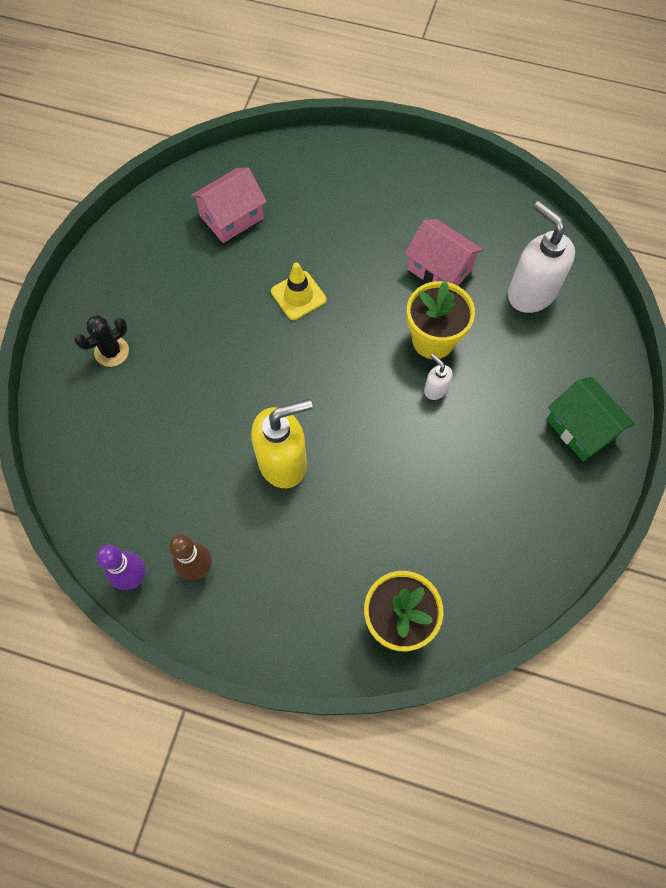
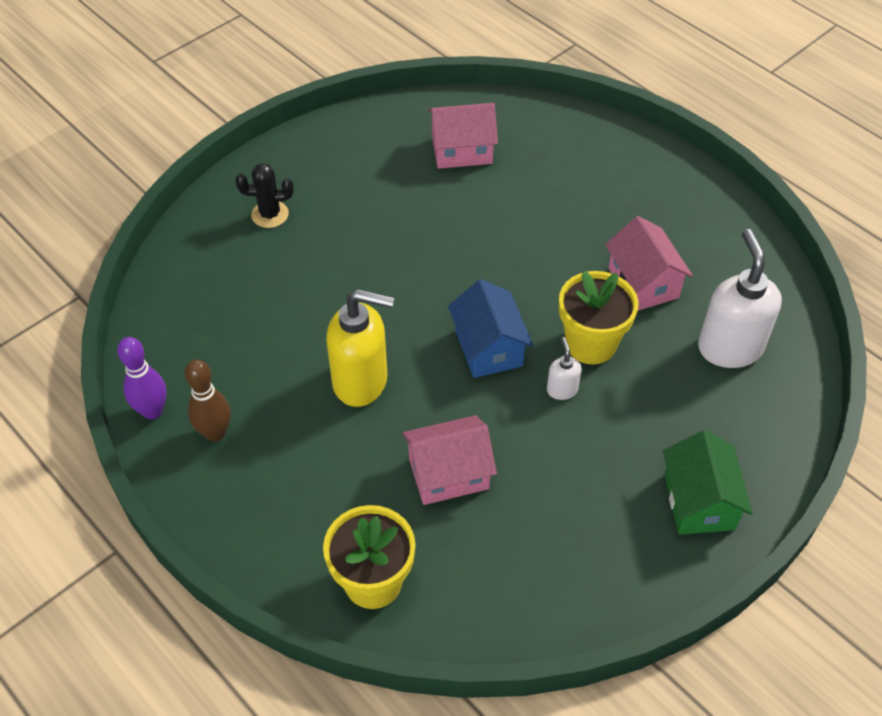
camera: 30 degrees right, 15 degrees down
(298, 295) = (479, 244): yellow traffic cone -> none
(361, 382) = (488, 347): none -> blue house
(397, 503) = (448, 473): none -> pink house

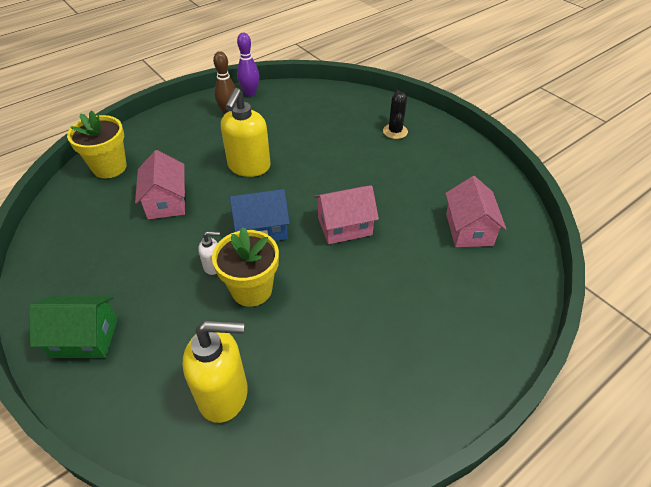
camera: 95 degrees right, 5 degrees down
(643, 283) = (310, 337): pink house -> pink house (344, 226)
(729, 347) = (224, 394): white soap dispenser -> yellow soap dispenser

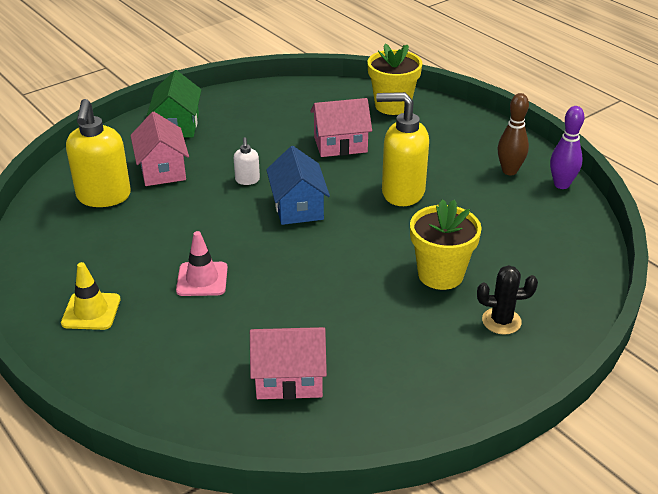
camera: 90 degrees right, 10 degrees down
(251, 289) = (214, 205): yellow flower pot -> yellow flower pot (440, 274)
(344, 226) = (299, 267): pink house -> pink house (162, 169)
(364, 289) = (202, 279): none -> pink traffic cone
(416, 372) = (91, 311): none -> yellow traffic cone

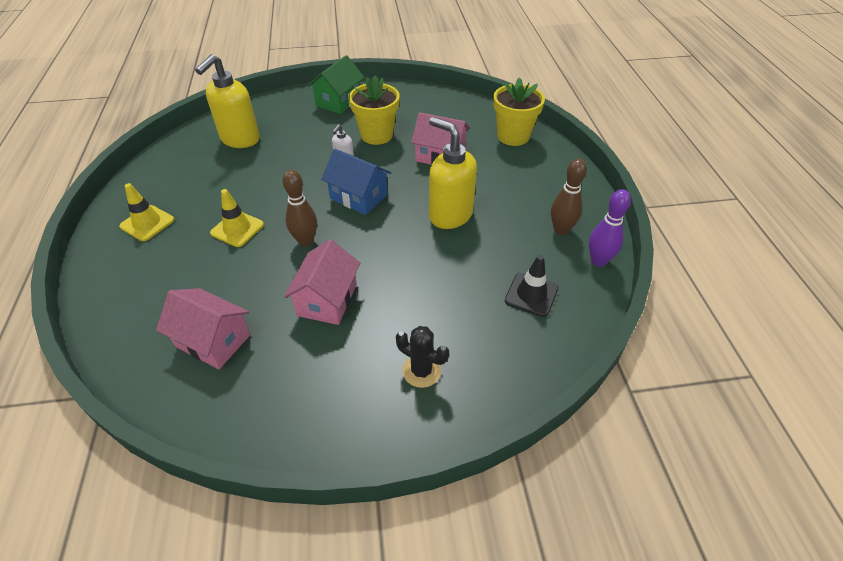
camera: 30 degrees right, 10 degrees up
(162, 169) = (296, 132): pink house -> pink house (327, 300)
(202, 279) = (237, 229): pink traffic cone -> yellow traffic cone
(287, 263) = (306, 241): none -> brown bowling pin
(298, 207) = (358, 196): blue house -> blue house turned 75 degrees counterclockwise
(440, 274) = (412, 302): yellow flower pot -> yellow flower pot (377, 135)
(533, 230) = (531, 294): none -> black traffic cone

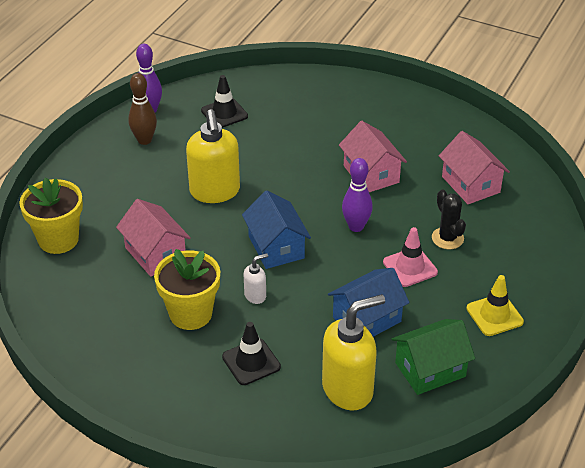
camera: 145 degrees left, 5 degrees down
(237, 229) = (410, 267): yellow traffic cone -> pink traffic cone
(251, 180) = (366, 319): none -> blue house
(306, 241) = (356, 227): brown bowling pin -> purple bowling pin
(313, 128) = (251, 362): none -> black traffic cone
(327, 300) = (371, 174): pink house -> pink house turned 75 degrees counterclockwise
(339, 101) = (183, 396): green house -> green house (430, 369)
(421, 371) = (341, 108): black cactus -> black cactus (447, 238)

